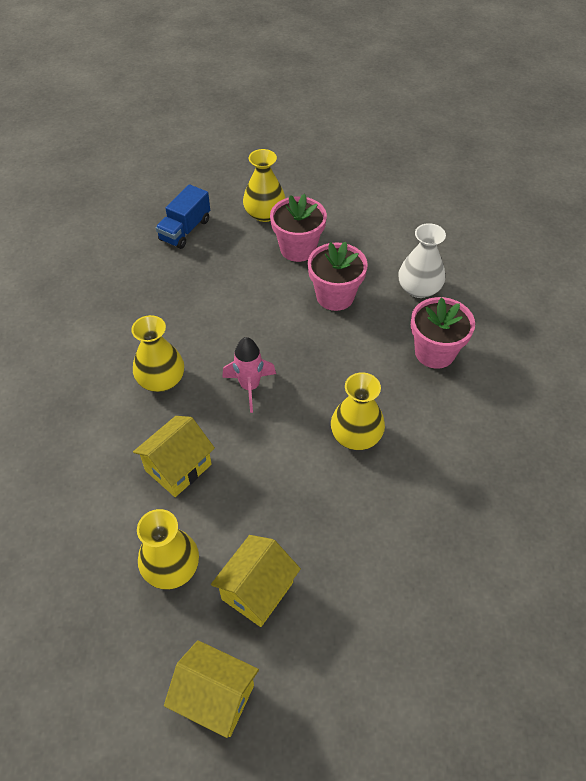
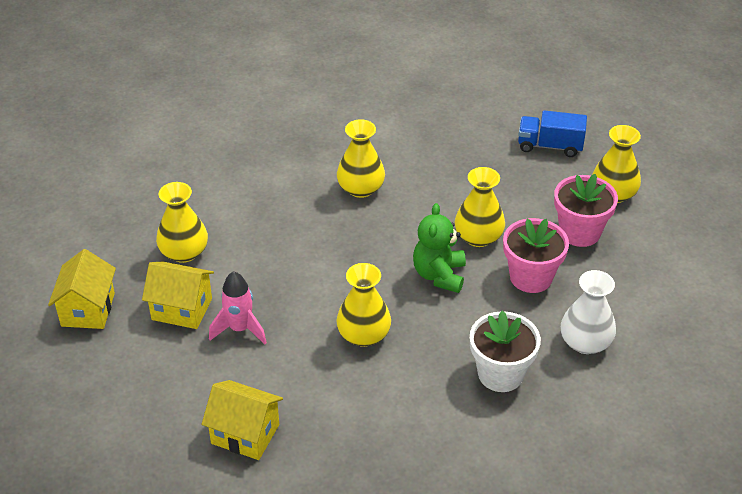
camera: 70 degrees right, 10 degrees down
(178, 467) = (276, 227): yellow house -> yellow house (245, 434)
(250, 387) = (382, 247): pink rocket -> pink rocket (240, 329)
(271, 314) = (478, 237): none -> yellow vase
(305, 356) = (439, 275): none -> green teddy bear
(434, 352) = (500, 374): pink flower pot -> white flower pot

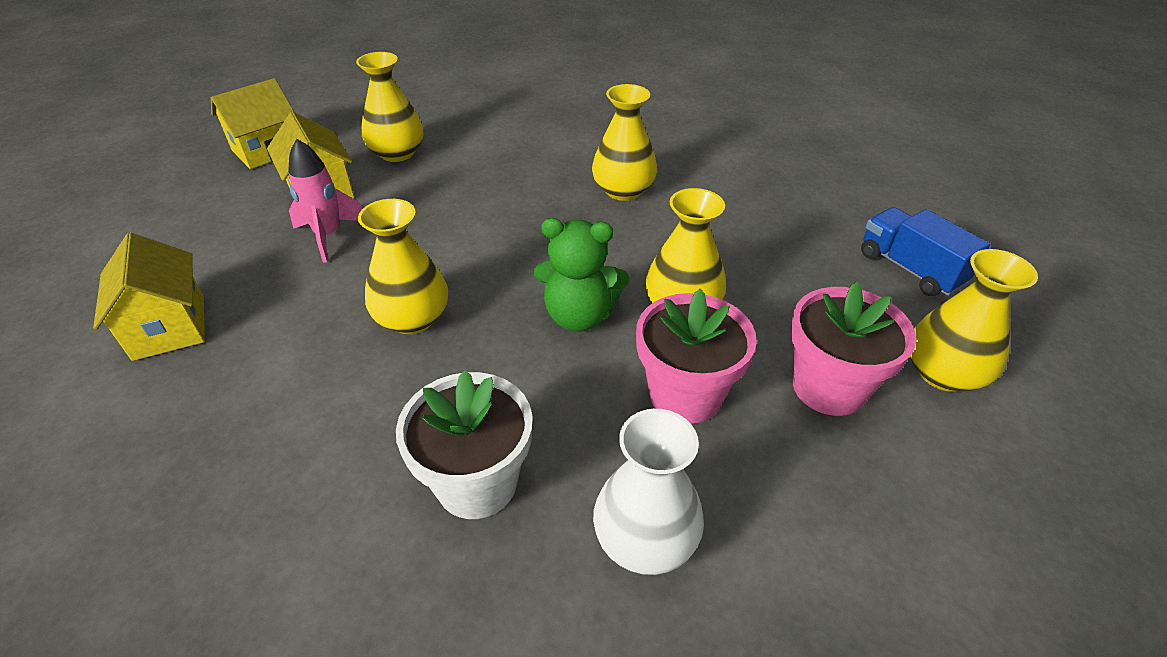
camera: 45 degrees right, 0 degrees up
(439, 275) = (579, 316): green teddy bear -> green teddy bear turned 135 degrees counterclockwise

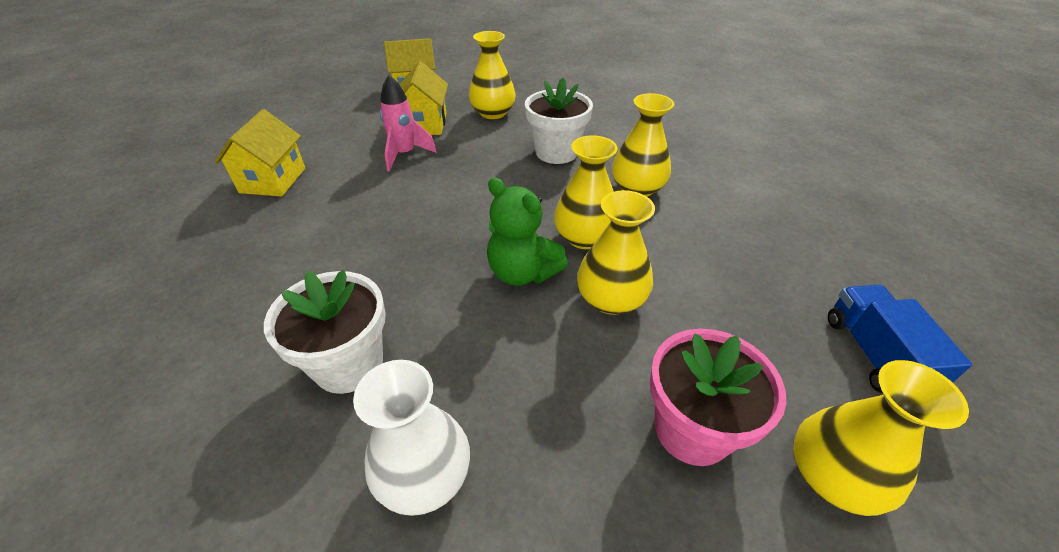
camera: 30 degrees right, 0 degrees up
(412, 318) = (408, 228): yellow vase -> yellow vase (584, 237)
(510, 178) = (556, 152): none -> white flower pot
(685, 394) = (554, 373): pink flower pot -> none

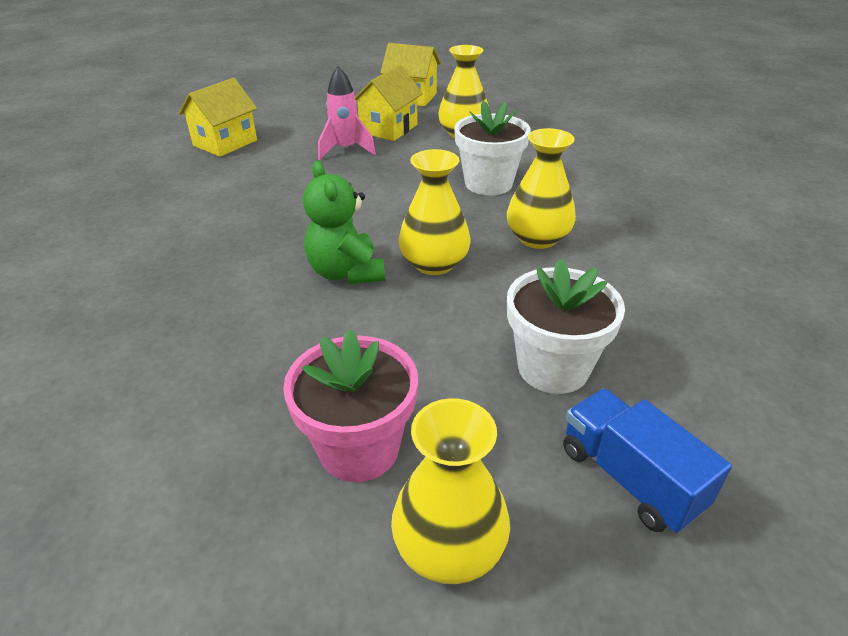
camera: 30 degrees right, 5 degrees down
(349, 364) = (151, 288): white flower pot -> white flower pot (553, 368)
(424, 475) = (127, 381): white vase -> none
(611, 299) = (402, 321): yellow vase -> none
(874, 355) = (630, 477): blue truck -> blue truck turned 60 degrees counterclockwise

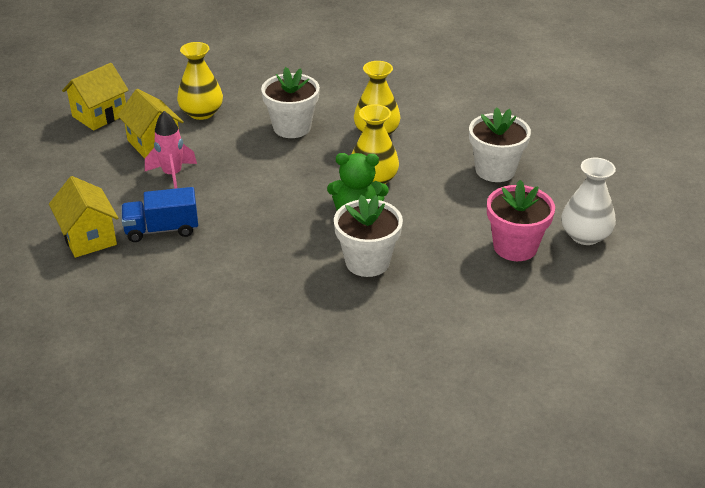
camera: 65 degrees left, 0 degrees up
(253, 306) = (367, 262): none -> white flower pot
(449, 547) = (585, 235): yellow vase -> white vase
(630, 477) = (574, 176): blue truck -> blue truck (162, 229)

